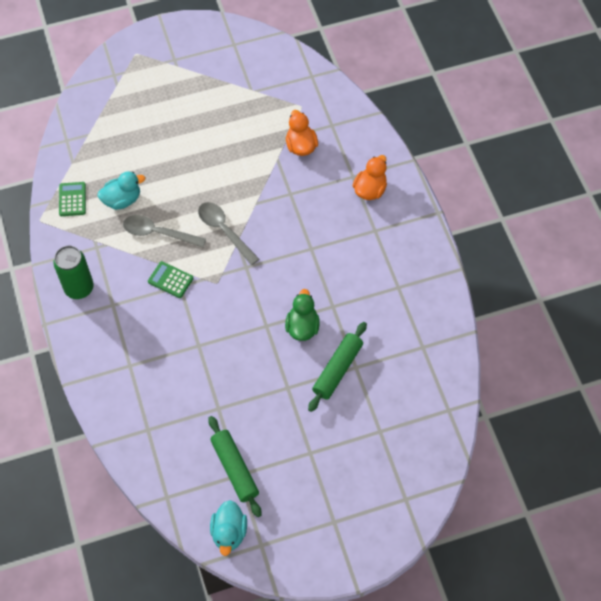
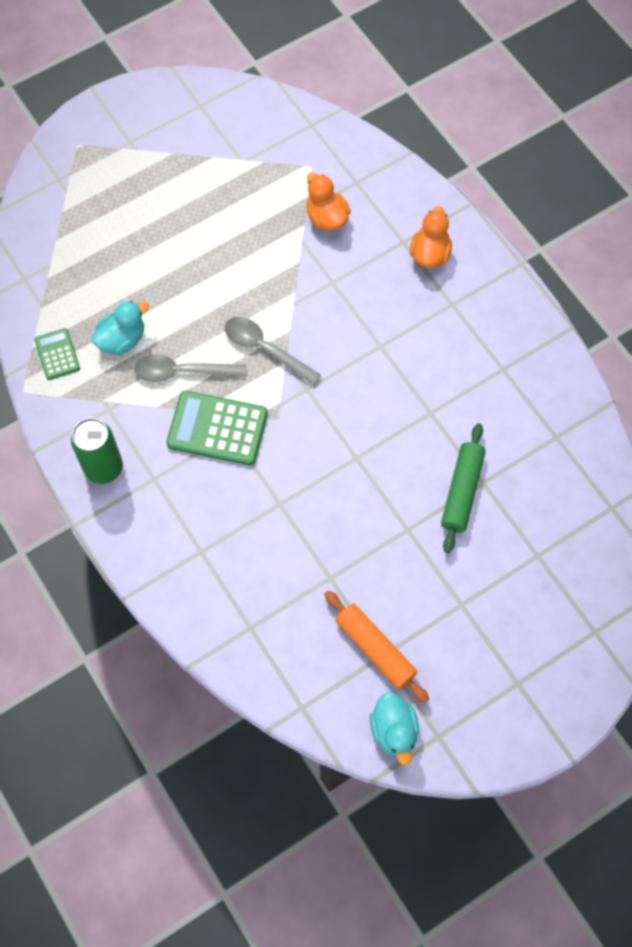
camera: 15 degrees left, 5 degrees up
(170, 280) = (217, 429): green calculator -> green calculator, size x1.79
(235, 469) = (375, 649): green rolling pin -> orange rolling pin
(302, 327) = (401, 448): green duck -> none

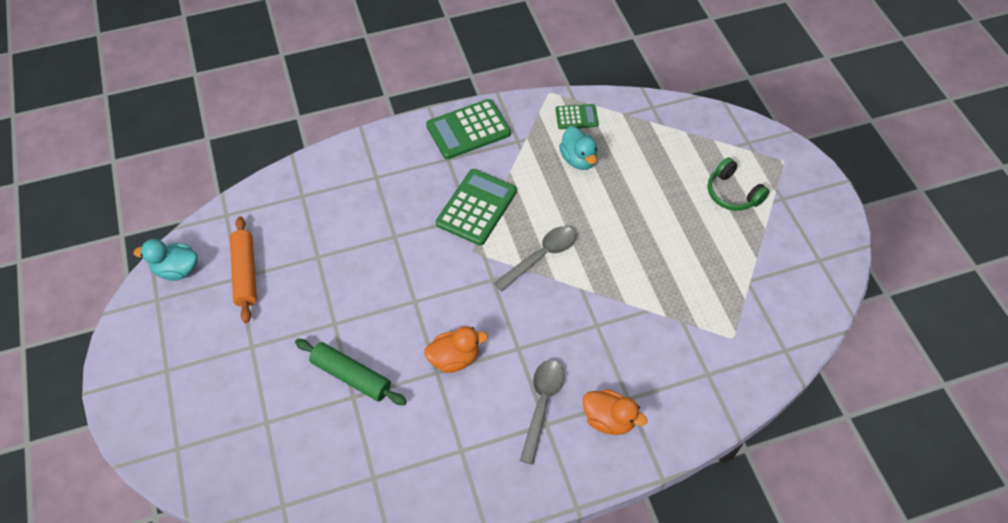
camera: 105 degrees right, 10 degrees down
(103, 468) = (468, 130): green can -> green calculator
(134, 186) = (732, 193): none -> green headphones
(182, 372) = (536, 194): grey spoon -> grey spoon (542, 404)
(326, 218) = (670, 337): orange duck -> orange duck (454, 358)
(375, 649) = (245, 273): orange rolling pin -> orange rolling pin turned 75 degrees counterclockwise

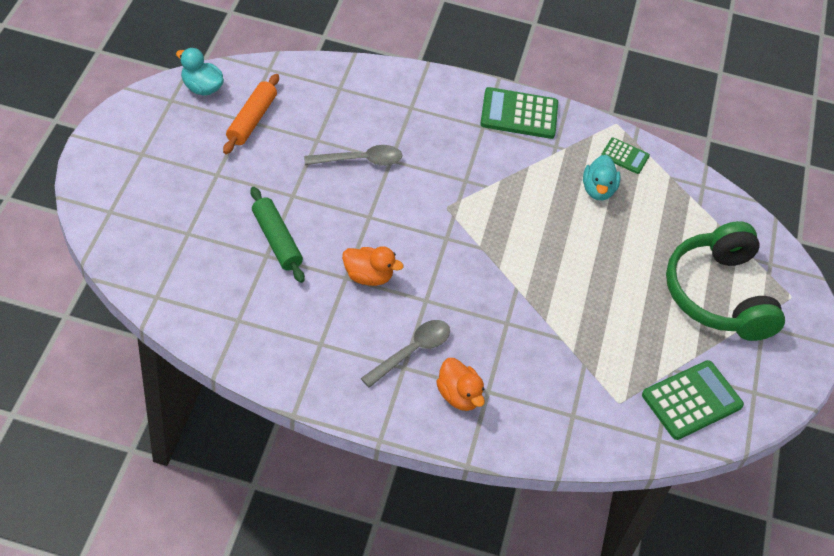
camera: 25 degrees right, 5 degrees down
(476, 207) = (477, 177): green calculator -> green calculator (691, 400)
(541, 256) = (502, 245): grey spoon -> grey spoon (360, 160)
(732, 193) = (718, 295): green headphones -> green headphones, size x2.01

